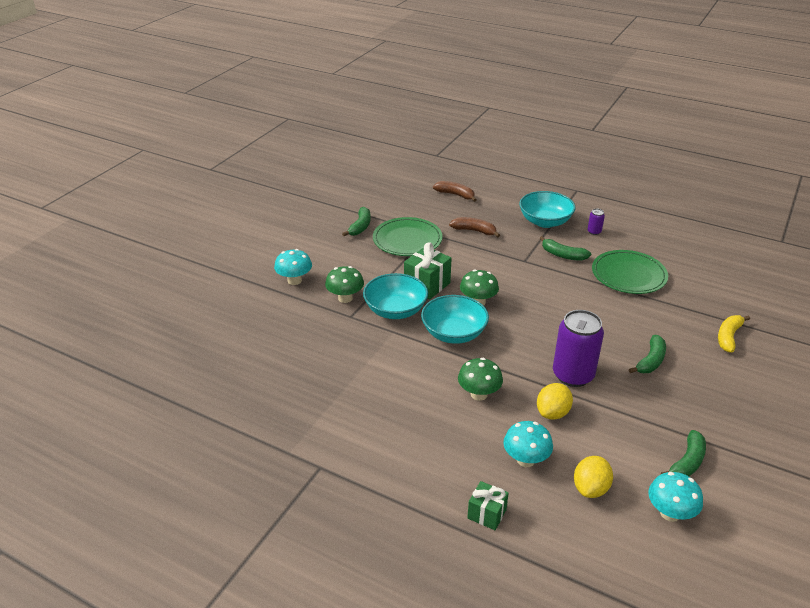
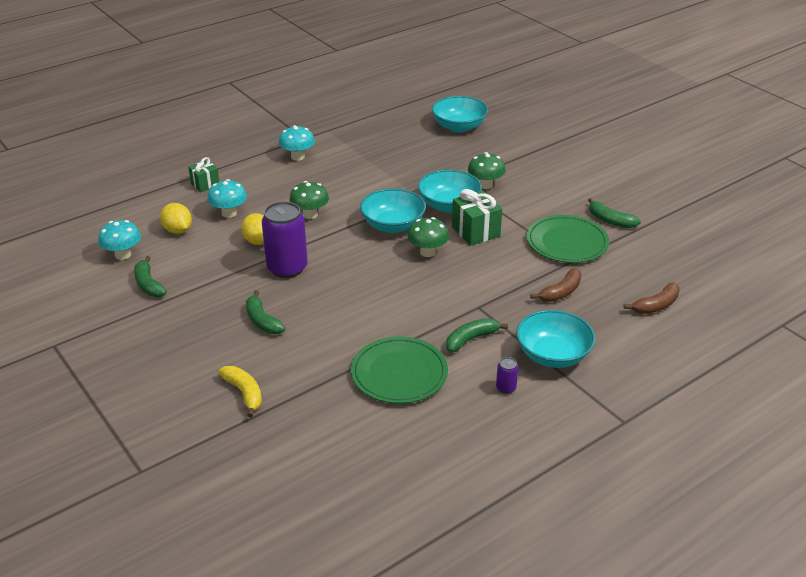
camera: 115 degrees right, 0 degrees up
(230, 345) = (459, 126): none -> turquoise bowl
(294, 280) = (530, 167): turquoise mushroom -> turquoise mushroom (297, 157)

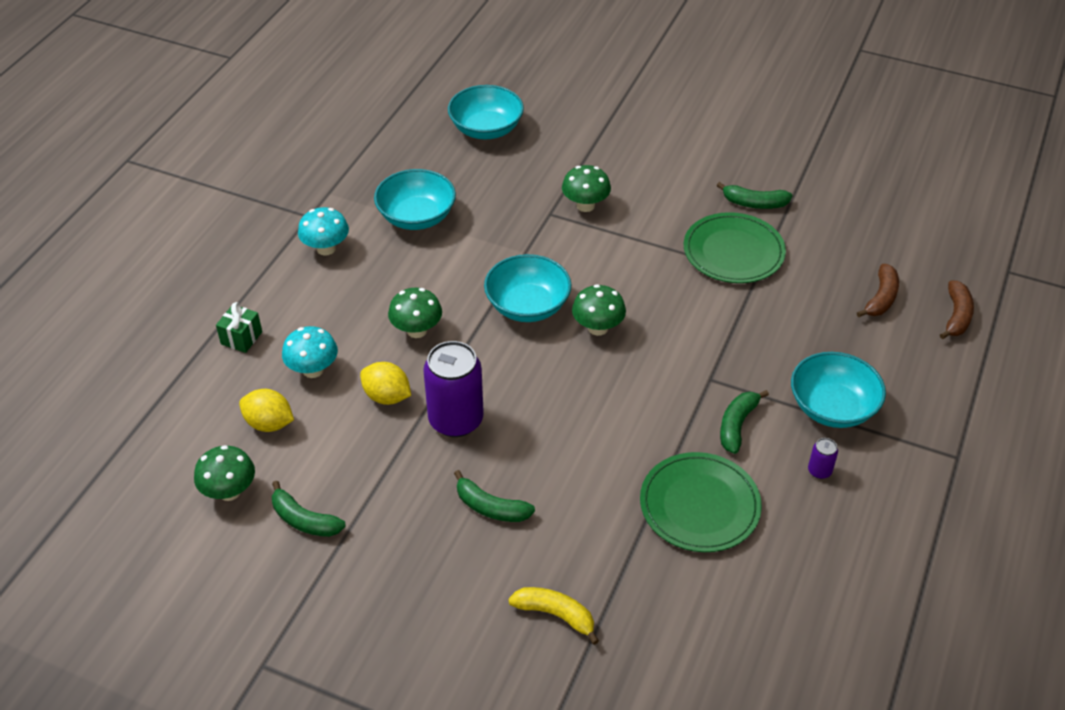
camera: 30 degrees left, 10 degrees up
(123, 255) = (229, 491): turquoise mushroom -> green mushroom
(448, 205) = (567, 251): turquoise bowl -> turquoise bowl (416, 217)
(475, 232) = (627, 277): green gift -> none
(560, 292) = (778, 322): brown banana -> brown banana (956, 316)

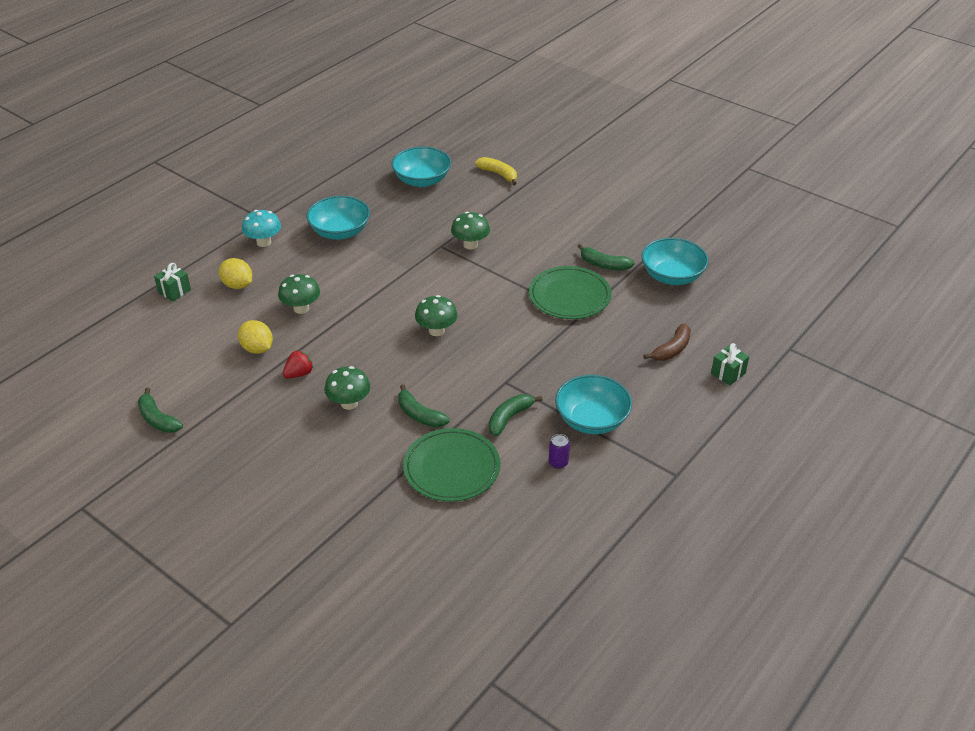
camera: 15 degrees right, 5 degrees down
(229, 491) = (116, 390): green mushroom -> green mushroom (349, 403)
(269, 423) = (165, 351): yellow lemon -> yellow lemon (237, 285)
(313, 370) = (214, 321): turquoise mushroom -> none
(456, 420) = (299, 374): purple can -> red strawberry
(490, 507) = (294, 437): green banana -> green banana (419, 415)
(527, 306) = (391, 306): turquoise bowl -> turquoise bowl (672, 276)
(555, 615) = (305, 520): yellow banana -> yellow banana (498, 174)
(956, 316) = (728, 373): brown banana -> green gift

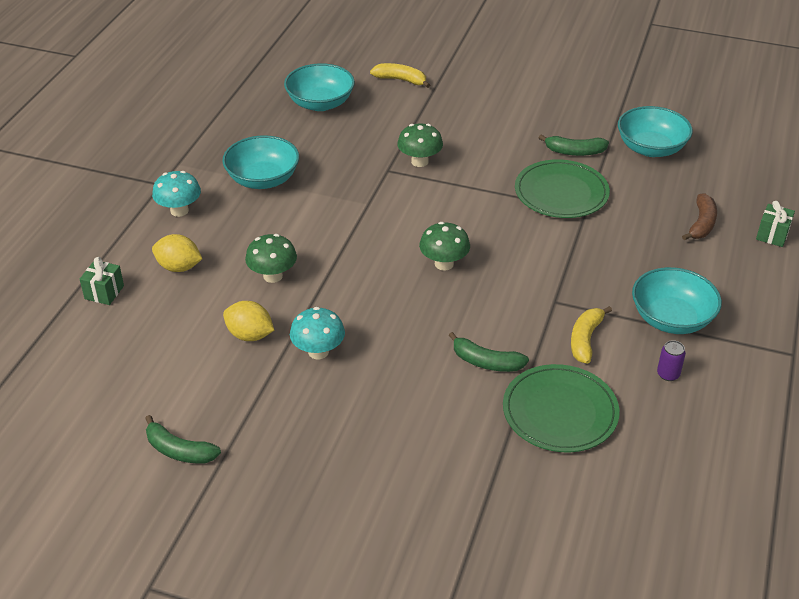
camera: 20 degrees left, 0 degrees up
(299, 374) = (318, 352): red strawberry -> turquoise mushroom
(349, 403) = (398, 370): green mushroom -> none
(509, 418) = (585, 339): green banana -> yellow banana

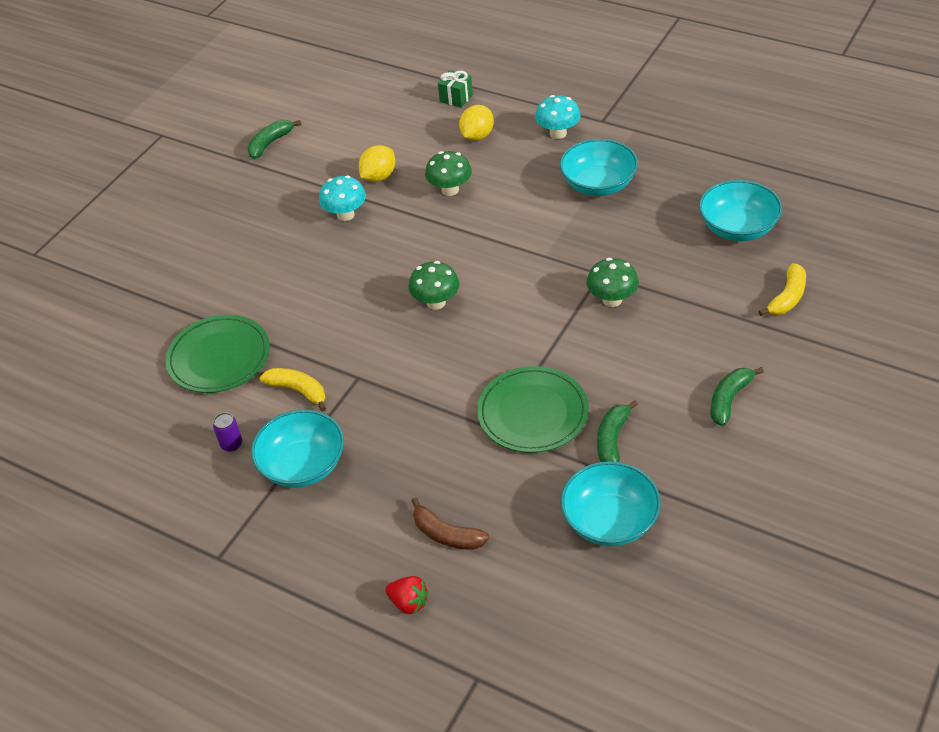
camera: 105 degrees right, 5 degrees up
(486, 362) = (295, 317): green banana -> green banana (729, 399)
(772, 235) = (409, 603): green gift -> red strawberry

